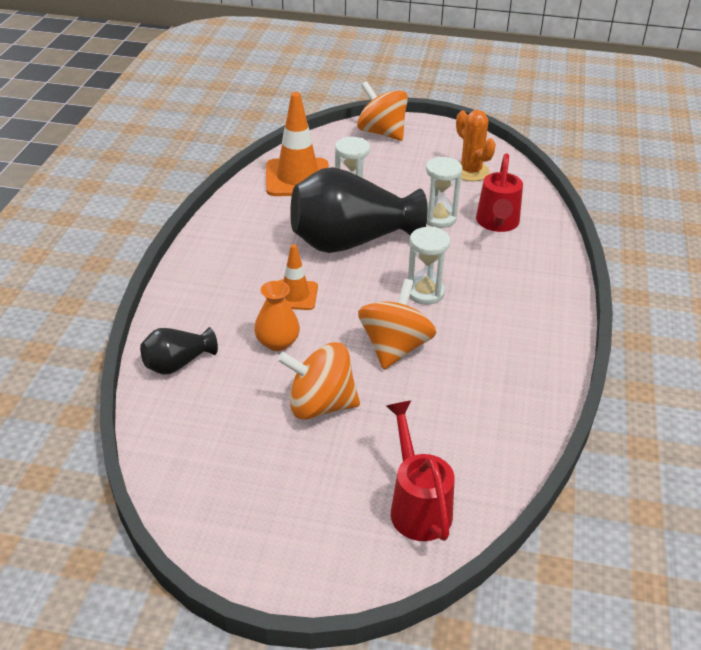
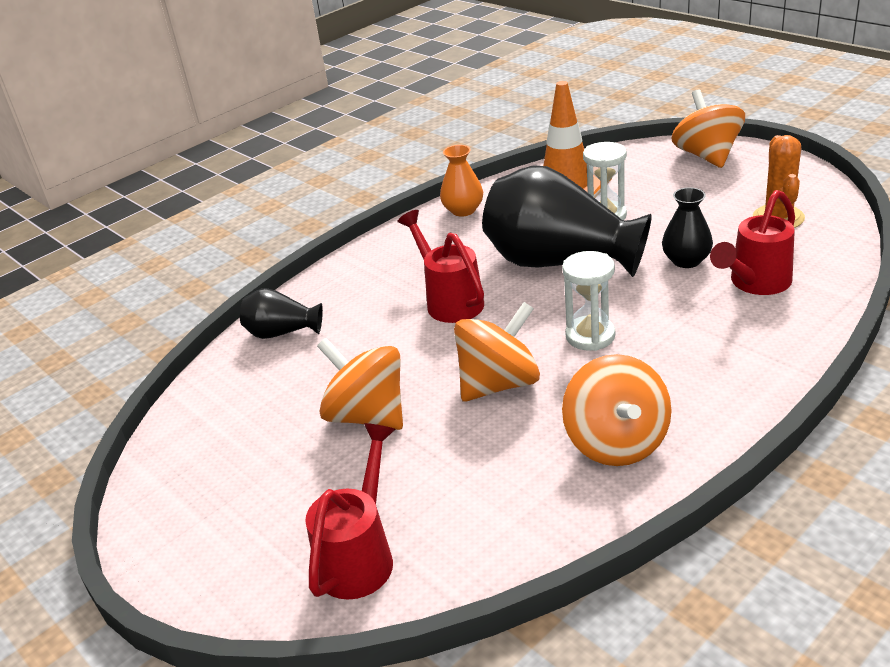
camera: 40 degrees right, 5 degrees down
(277, 342) = (388, 341): orange vase -> orange vase (463, 210)
(295, 295) = (449, 300): orange traffic cone -> red watering can
(439, 218) = (686, 260): white hourglass -> black vase
(510, 361) = (616, 442): none -> orange spinning top

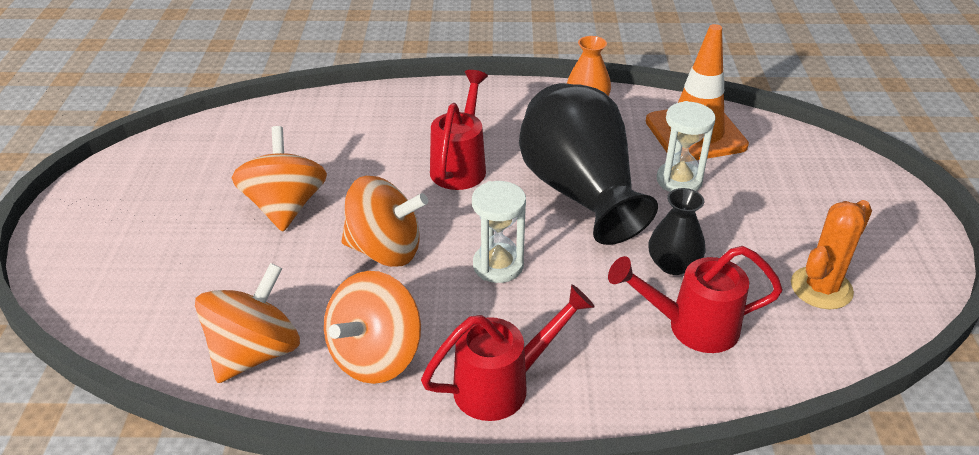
camera: 40 degrees right, 5 degrees up
(282, 332) = (337, 112): black vase -> none
(360, 555) = (139, 291): red watering can -> red watering can (503, 385)
(707, 156) = (862, 188): orange spinning top -> orange spinning top (255, 352)

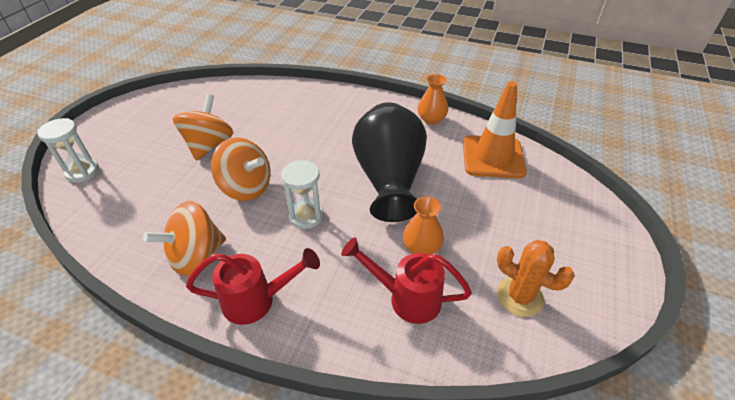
camera: 20 degrees right, 5 degrees up
(255, 352) = (133, 232): orange spinning top -> none
(461, 165) = (326, 143): red watering can -> none
(673, 264) = (421, 247): black vase -> orange vase
(679, 180) = (461, 188): white hourglass -> white hourglass (82, 172)
(821, 288) = (520, 297): orange cactus -> orange cactus turned 60 degrees clockwise

